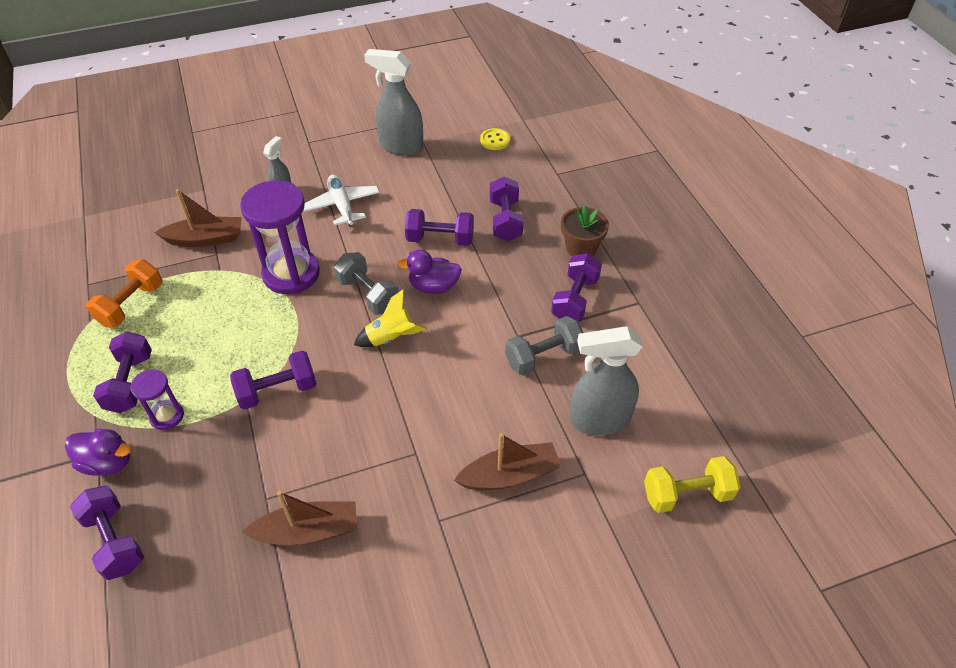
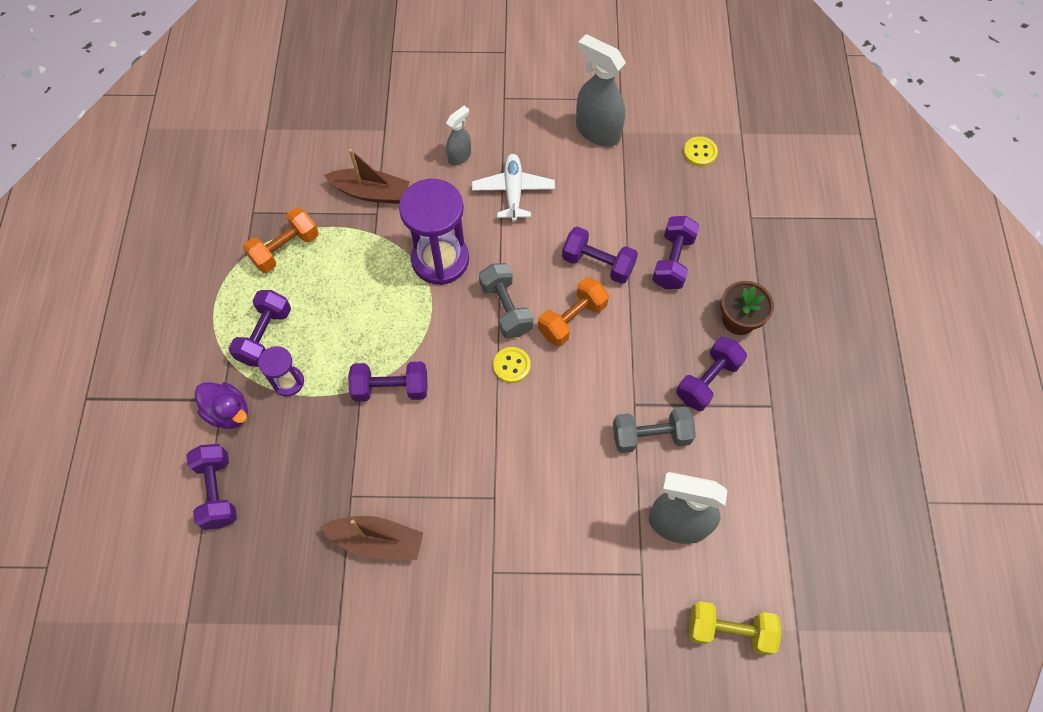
camera: 20 degrees right, 15 degrees up
(391, 338) = (511, 365): yellow rocket -> yellow button
(433, 286) = (572, 319): purple duck -> orange dumbbell
(510, 475) = (571, 551): brown boat -> none

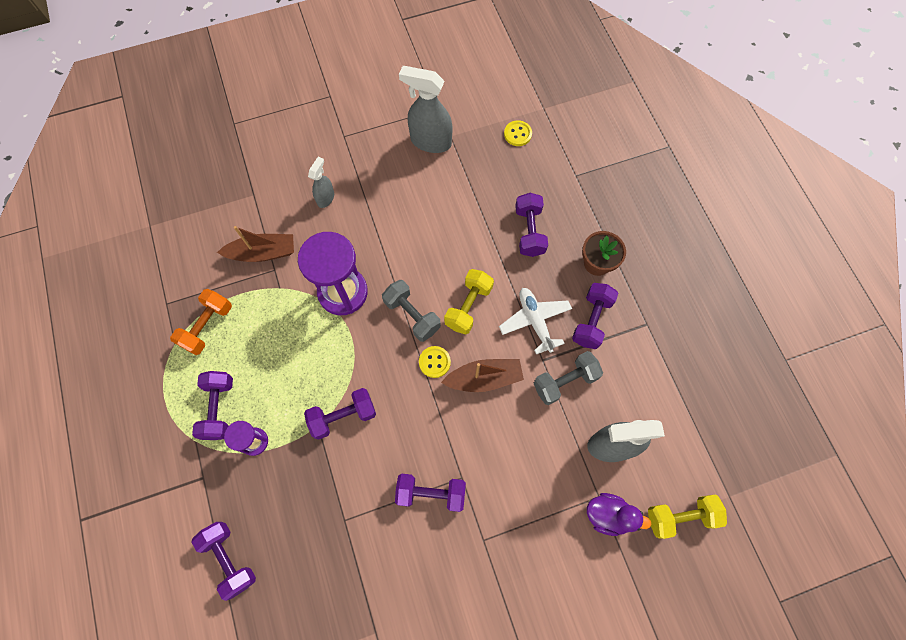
camera: 20 degrees left, 5 degrees up
(228, 412) = (213, 486): purple duck -> purple duck (608, 515)
(377, 541) = (380, 550): brown boat -> brown boat (484, 378)
(513, 191) = (381, 214): white plane -> white plane (535, 321)
(572, 319) = (468, 306): orange dumbbell -> yellow dumbbell
(598, 264) = (471, 253): purple dumbbell -> purple dumbbell (431, 493)

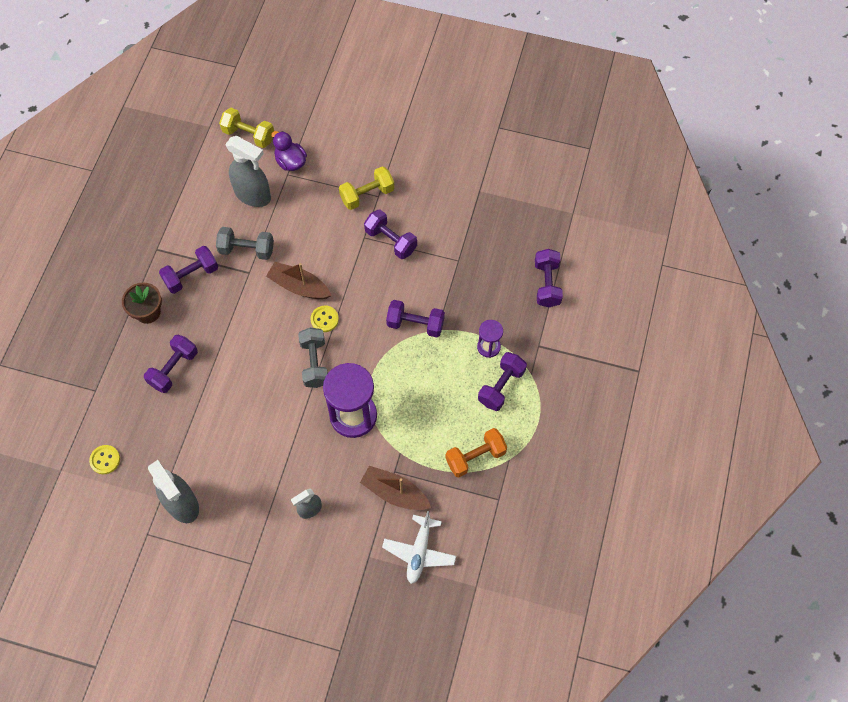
camera: 145 degrees left, 5 degrees down
(468, 306) = (268, 342): yellow dumbbell -> yellow dumbbell (367, 195)
(535, 321) = (230, 301): white plane -> white plane (419, 552)

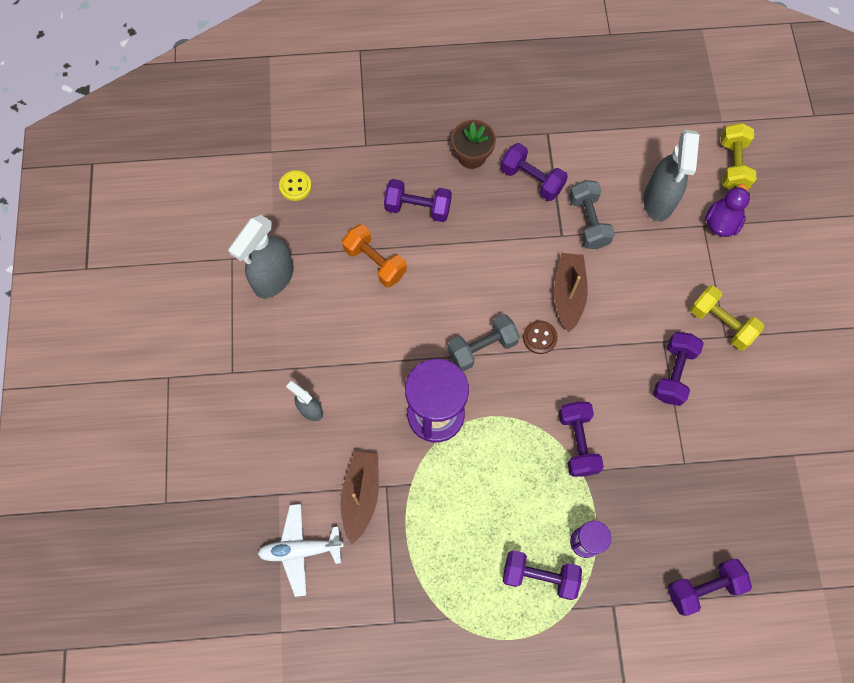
camera: 70 degrees right, 5 degrees up
(324, 319) = (539, 338): yellow button -> brown button
(475, 457) = (437, 575): orange dumbbell -> orange dumbbell (375, 262)

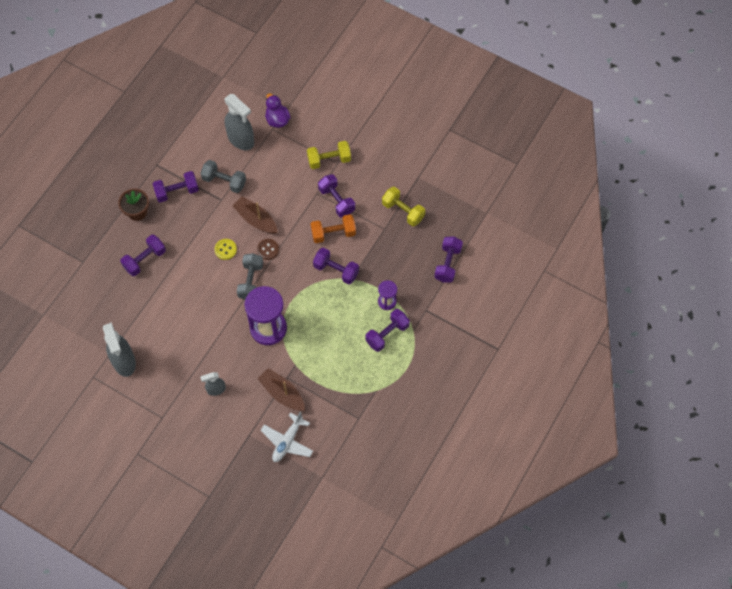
camera: 55 degrees left, 5 degrees down
(295, 186) = (77, 315): yellow button -> yellow button (225, 249)
(375, 262) = (158, 303): orange dumbbell -> orange dumbbell (333, 233)
(732, 165) = (251, 90): yellow dumbbell -> yellow dumbbell (403, 211)

